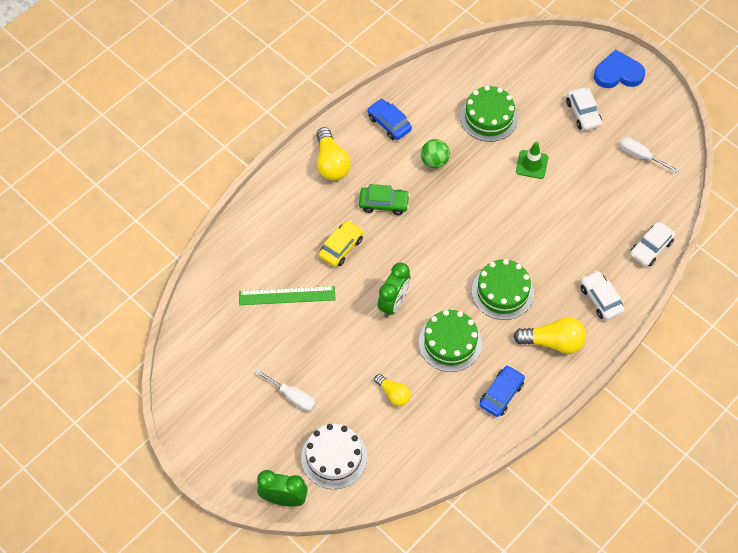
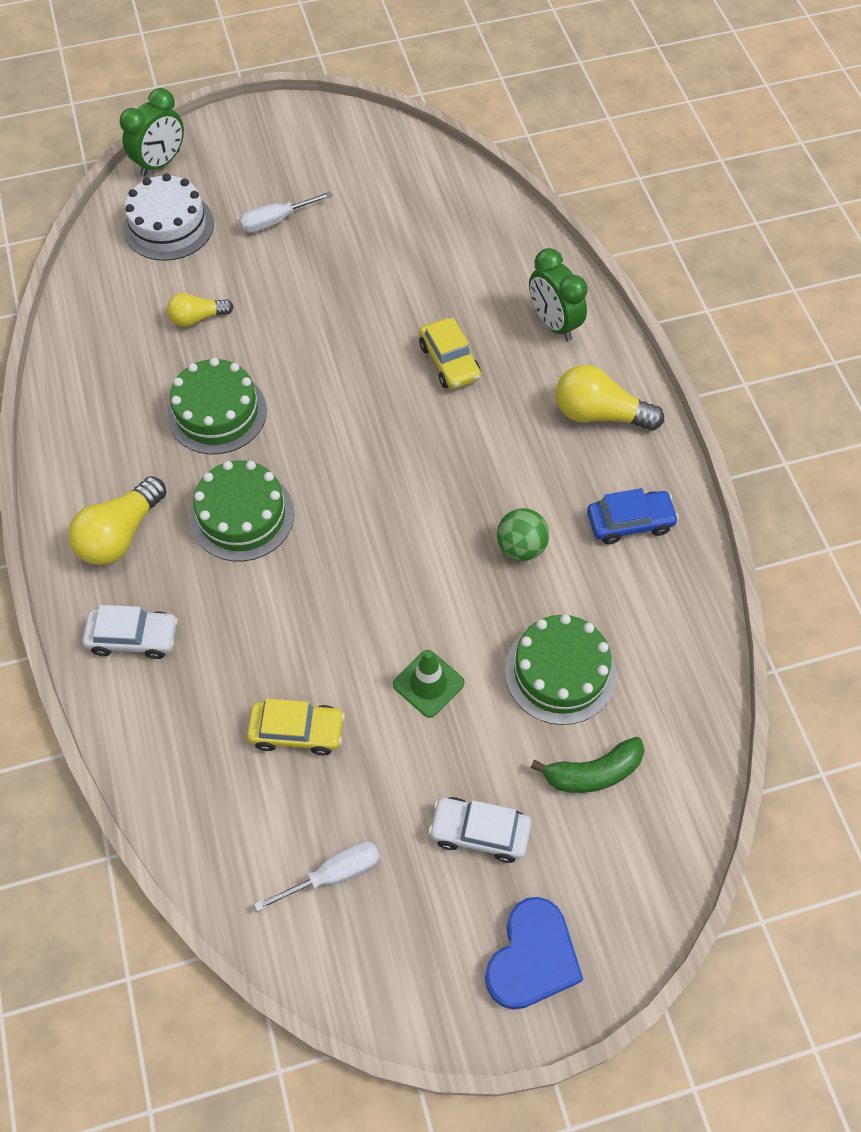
camera: 120 degrees right, 0 degrees up
(287, 295) = (417, 273): green ruler -> none
(384, 204) = (487, 444): green car -> none
(393, 303) = (322, 379): green clock -> green clock (553, 323)
(501, 394) = (101, 431): blue car -> none
(526, 85) = (593, 773): none -> green banana
(592, 203) = (297, 731): none -> yellow car
(650, 248) = (158, 769): white car -> none

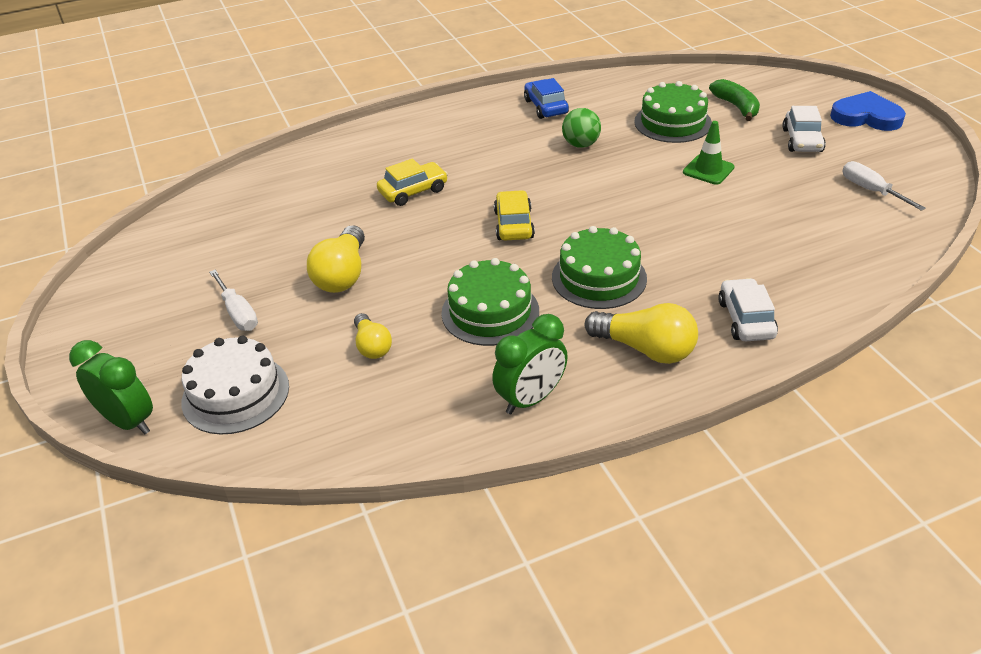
camera: 95 degrees left, 20 degrees down
(297, 731) = (778, 220): yellow car -> yellow car (513, 224)
(553, 323) = (369, 148): green clock -> green clock (531, 399)
(599, 414) = (455, 124): yellow light bulb -> yellow light bulb (342, 275)

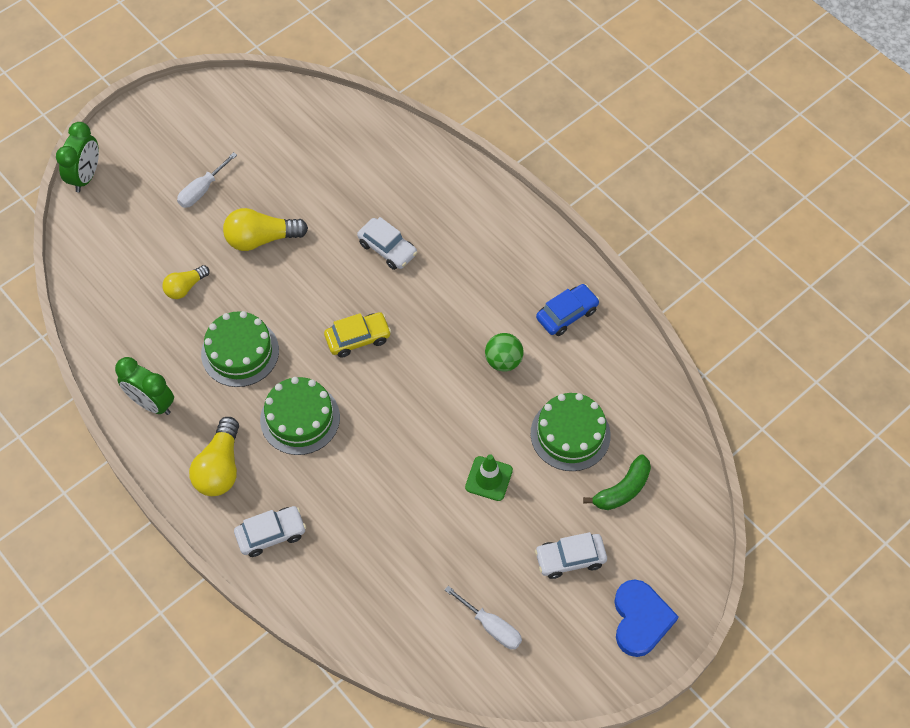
camera: 70 degrees right, 20 degrees up
(235, 394) = (122, 224): white cake -> none
(413, 191) = (387, 249): yellow car -> white car
(871, 190) = (491, 626): white screwdriver -> white screwdriver turned 90 degrees clockwise

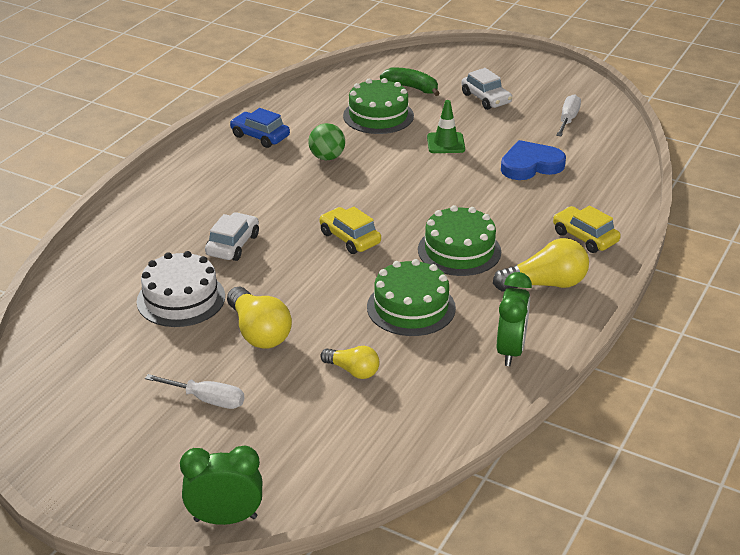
camera: 110 degrees left, 25 degrees down
(271, 534) = (585, 237): white car -> yellow car
(328, 197) = (181, 299): none -> white cake
(640, 619) = (509, 66): blue heart -> blue heart (530, 165)

